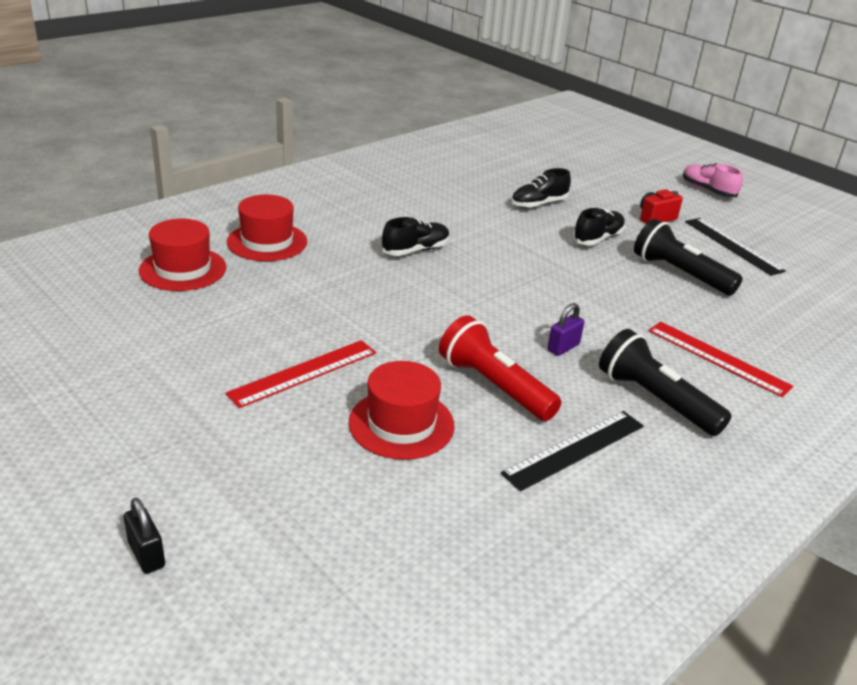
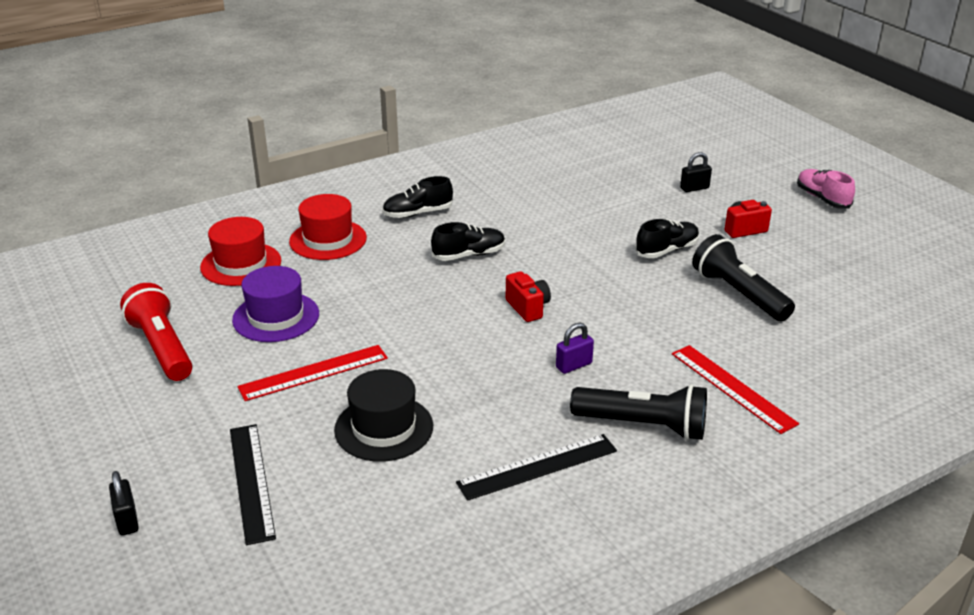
camera: 15 degrees right, 0 degrees up
(241, 319) = (276, 317): none -> purple hat
(401, 424) = (384, 428): red hat -> black hat
(494, 296) = (528, 308): none -> red camera
(494, 386) = (487, 399): red flashlight -> red flashlight (162, 348)
(539, 204) = (620, 209): black shoe -> black shoe (418, 213)
(595, 185) = (694, 188): none -> black padlock
(655, 400) = (643, 425): black flashlight -> black flashlight turned 135 degrees clockwise
(733, 246) = (817, 265): black ruler -> black ruler (251, 481)

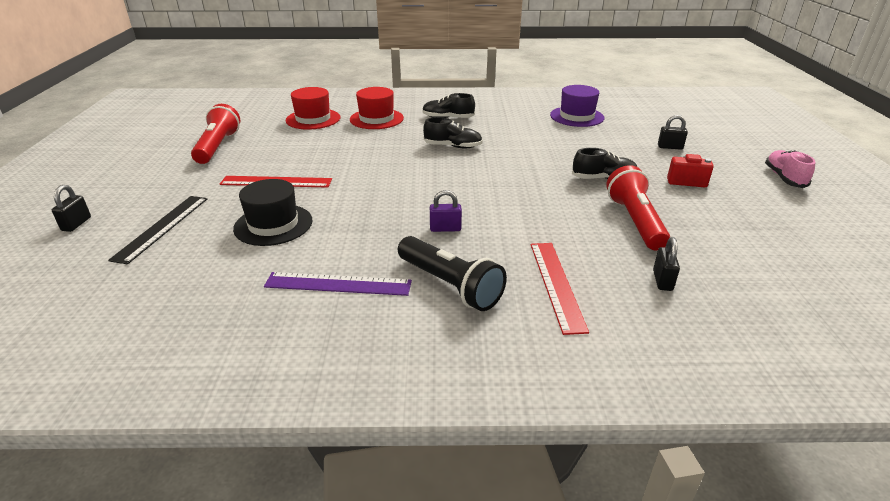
camera: 30 degrees right, 0 degrees up
(276, 317) = (295, 148): purple hat -> purple hat (576, 116)
(528, 308) = (455, 185): red camera -> none
(537, 466) = (338, 284): black ruler -> purple ruler
(738, 294) = (635, 221): black flashlight -> red flashlight
(811, 350) = (662, 280): none -> black padlock

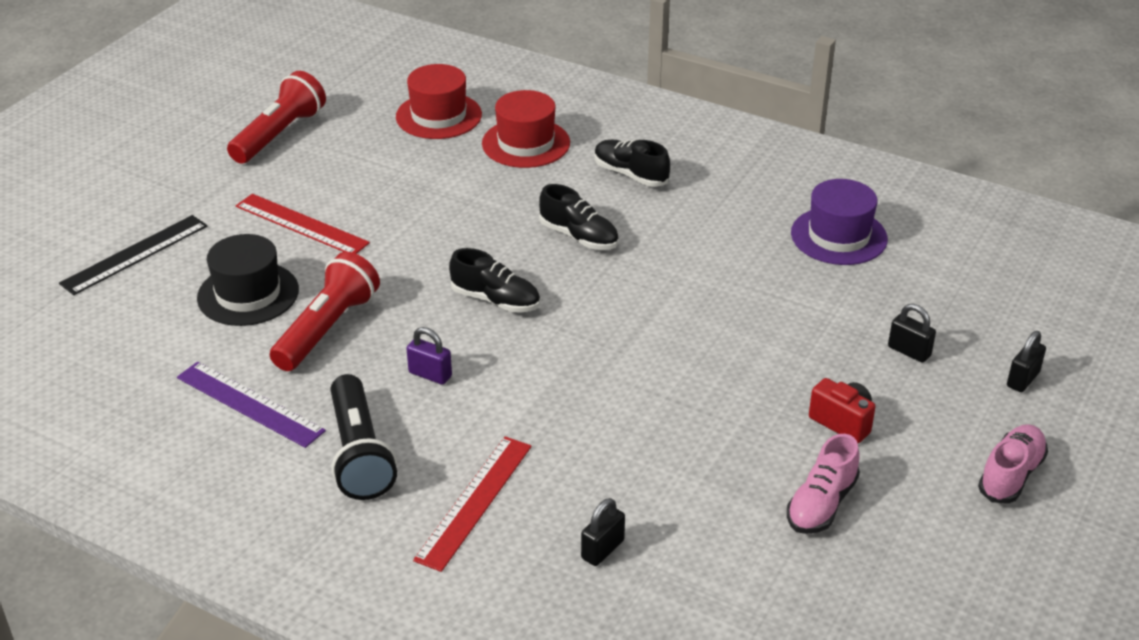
camera: 30 degrees right, 5 degrees up
(76, 224) = (58, 217): black padlock -> black padlock (1022, 379)
(603, 178) = (725, 372): black shoe -> black shoe (495, 300)
(635, 221) = (678, 457): red flashlight -> red flashlight (327, 329)
(731, 217) = (821, 504): none -> pink shoe

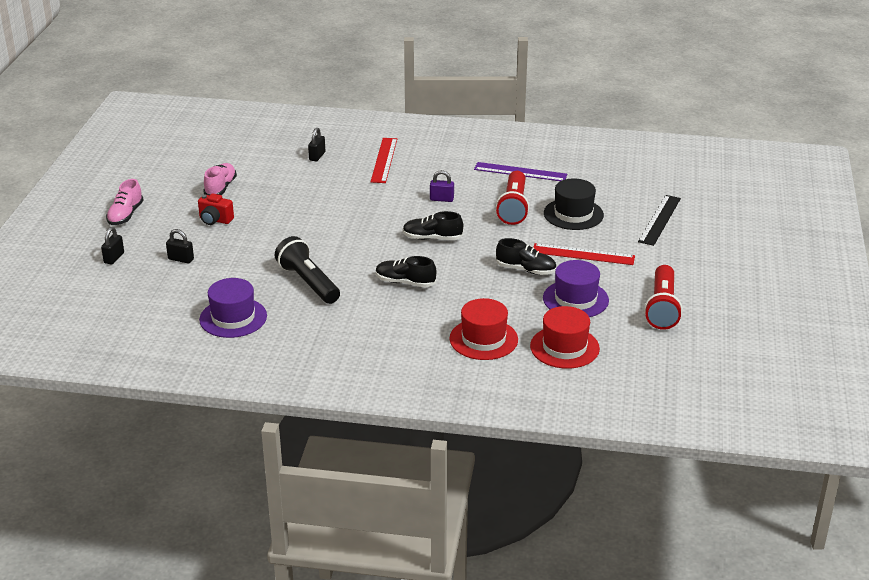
camera: 160 degrees right, 5 degrees down
(359, 453) = (450, 165): black flashlight -> black flashlight (308, 282)
(372, 166) = (575, 299): none -> purple hat
(630, 175) = (394, 331): black shoe -> black shoe (526, 270)

